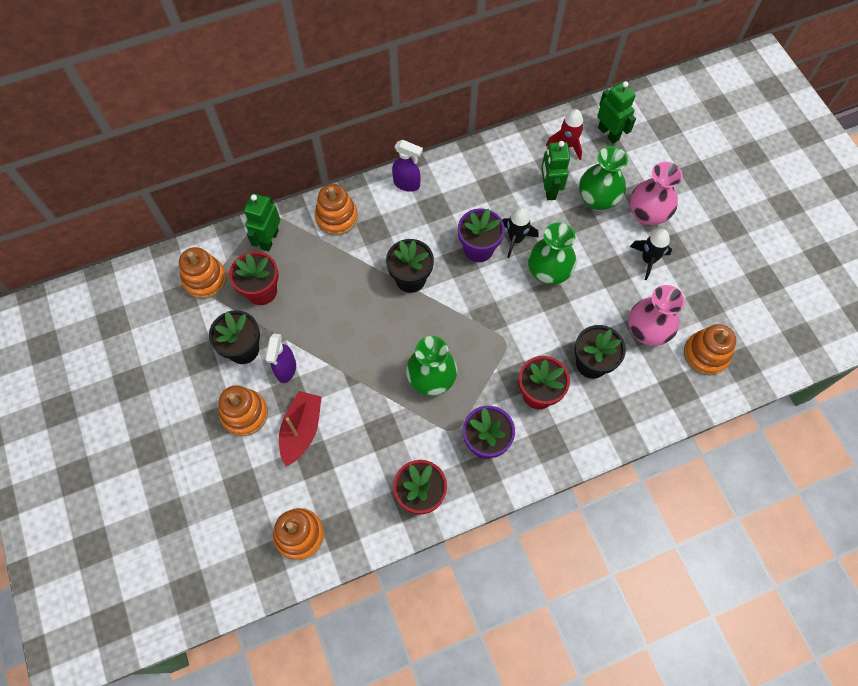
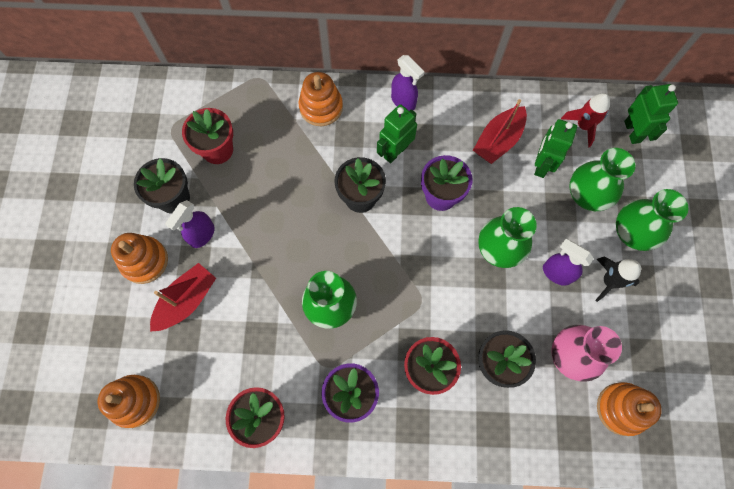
camera: 25 degrees right, 5 degrees up
(205, 279) = (173, 117): orange stacking toy -> none
(269, 239) = (249, 103): green robot -> green robot (395, 151)
(503, 184) = (498, 141): none -> red boat
(515, 239) = (483, 201): black rocket -> none
(603, 271) = (556, 273): none -> purple spray bottle
(647, 214) = (631, 233): pink vase -> green vase

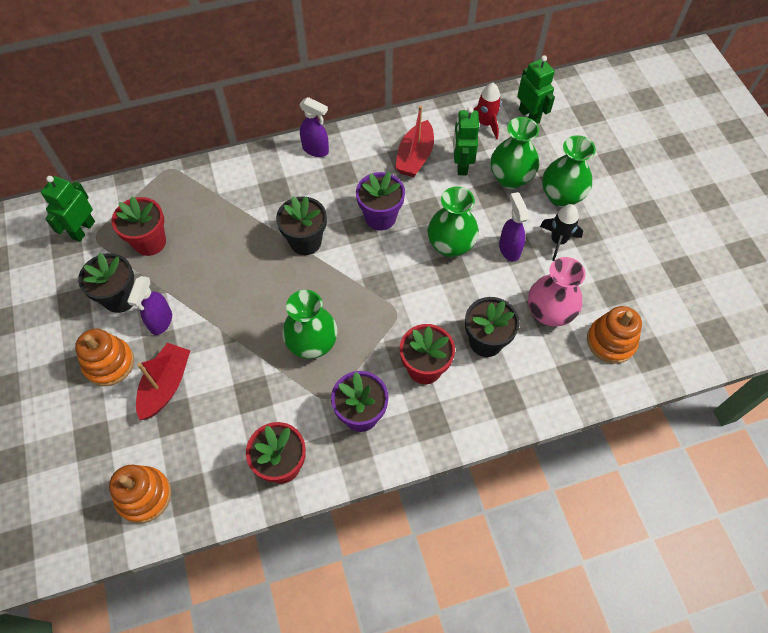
camera: 20 degrees left, 10 degrees down
(321, 107) = (239, 176): orange stacking toy -> none
(395, 151) = (324, 193): green robot -> green robot (83, 230)
(556, 273) = (509, 249): purple spray bottle -> purple spray bottle turned 60 degrees clockwise

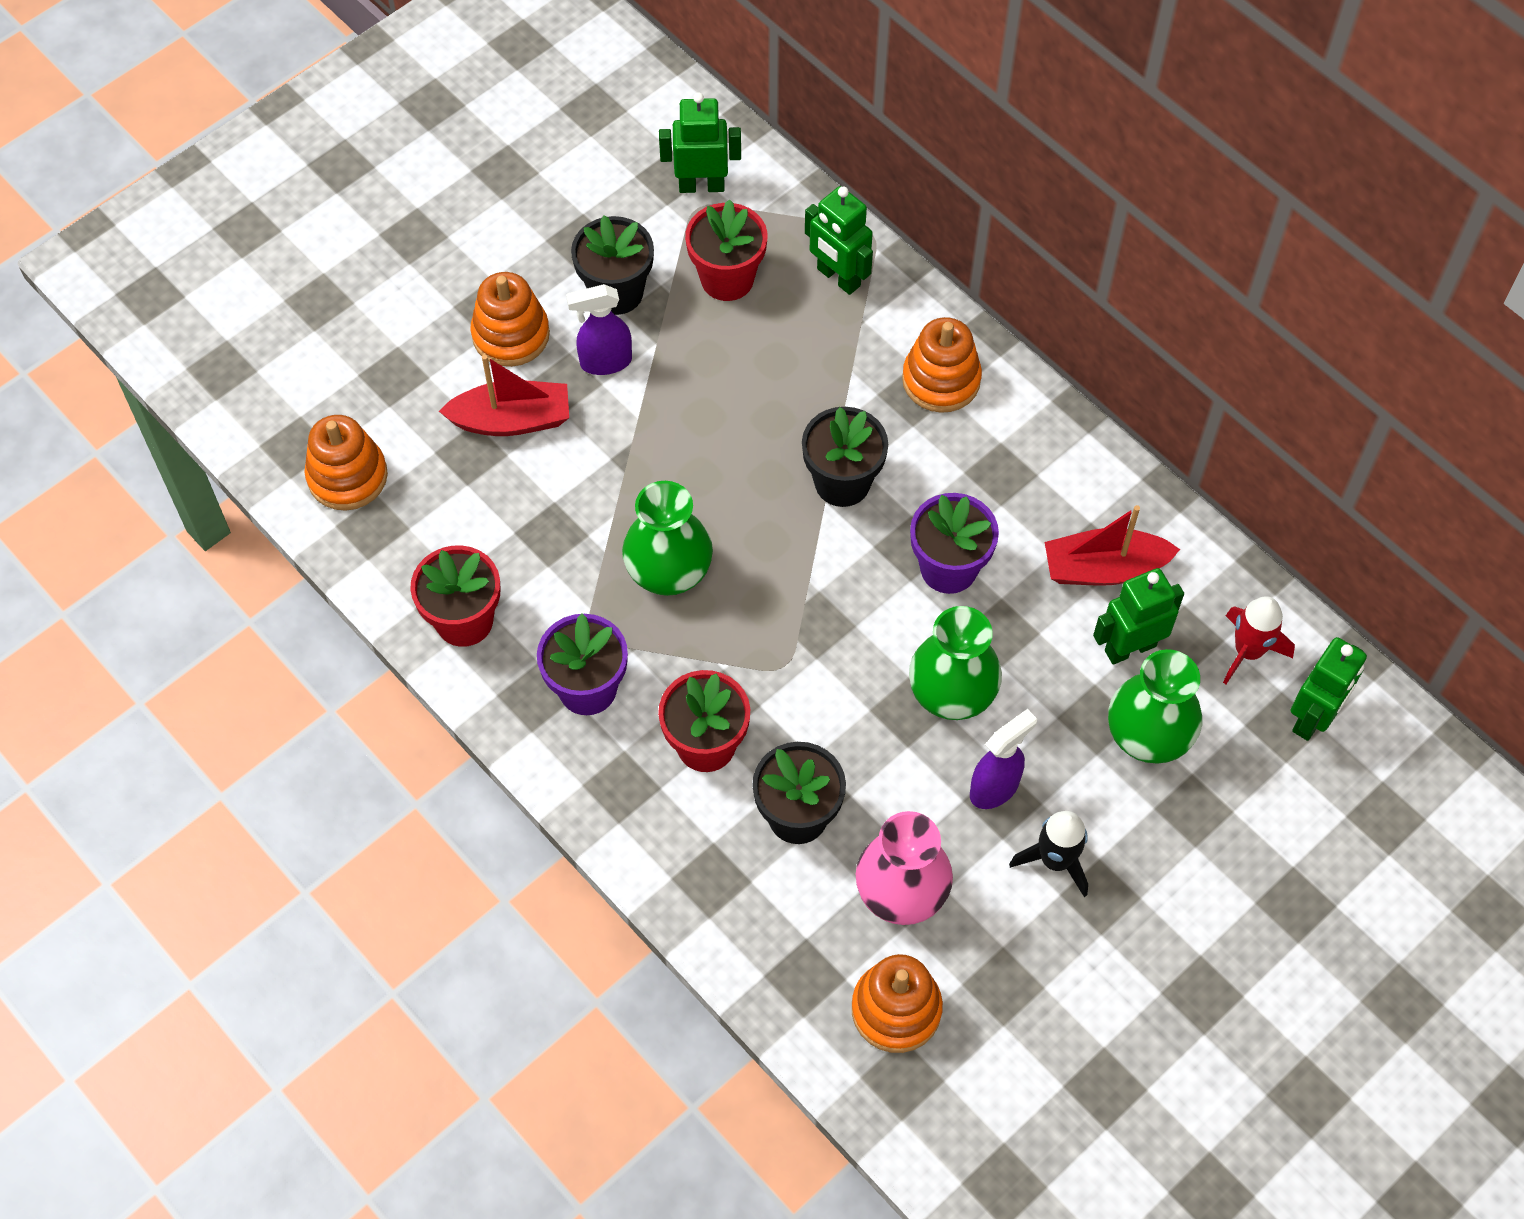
camera: 65 degrees right, 0 degrees up
(185, 193) = (838, 278): none -> green robot
(273, 176) = (941, 380): none -> orange stacking toy
(316, 150) = (1029, 415): purple spray bottle -> none
(561, 196) = (1156, 834): green vase -> none

